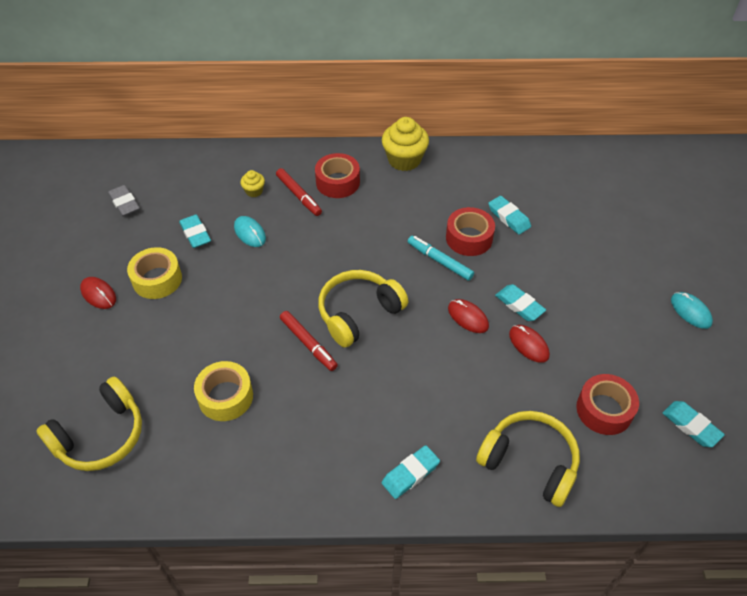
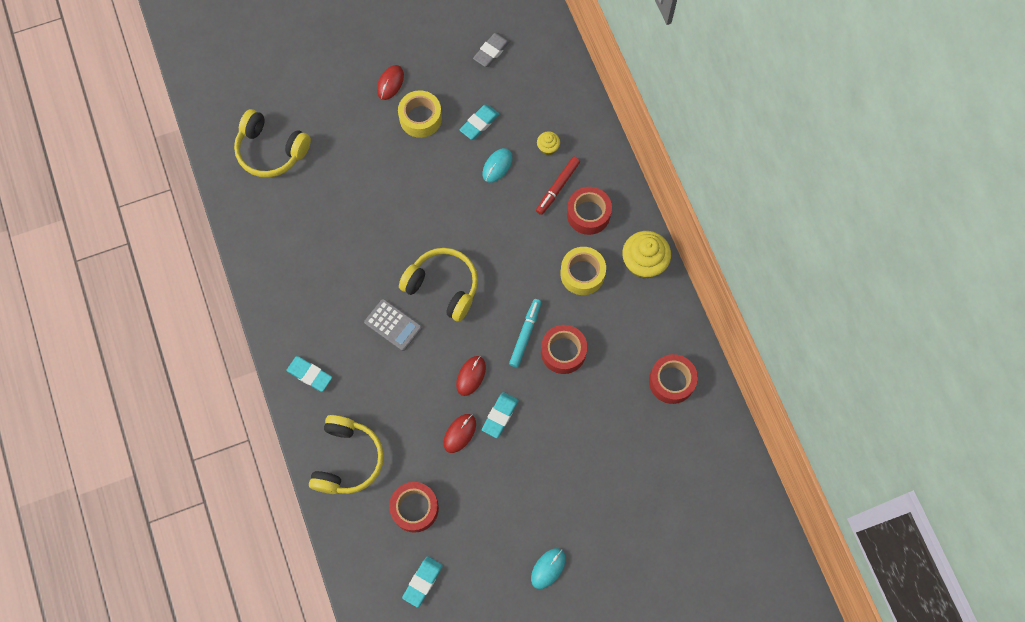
camera: 70 degrees right, 20 degrees up
(225, 396) = (330, 219): yellow tape -> yellow tape (582, 274)
(308, 344) = (399, 259): red marker -> none
(383, 371) = (393, 325): none -> grey calculator
(509, 217) = (603, 381): turquoise eraser -> none
(524, 173) = (671, 381): none -> red tape

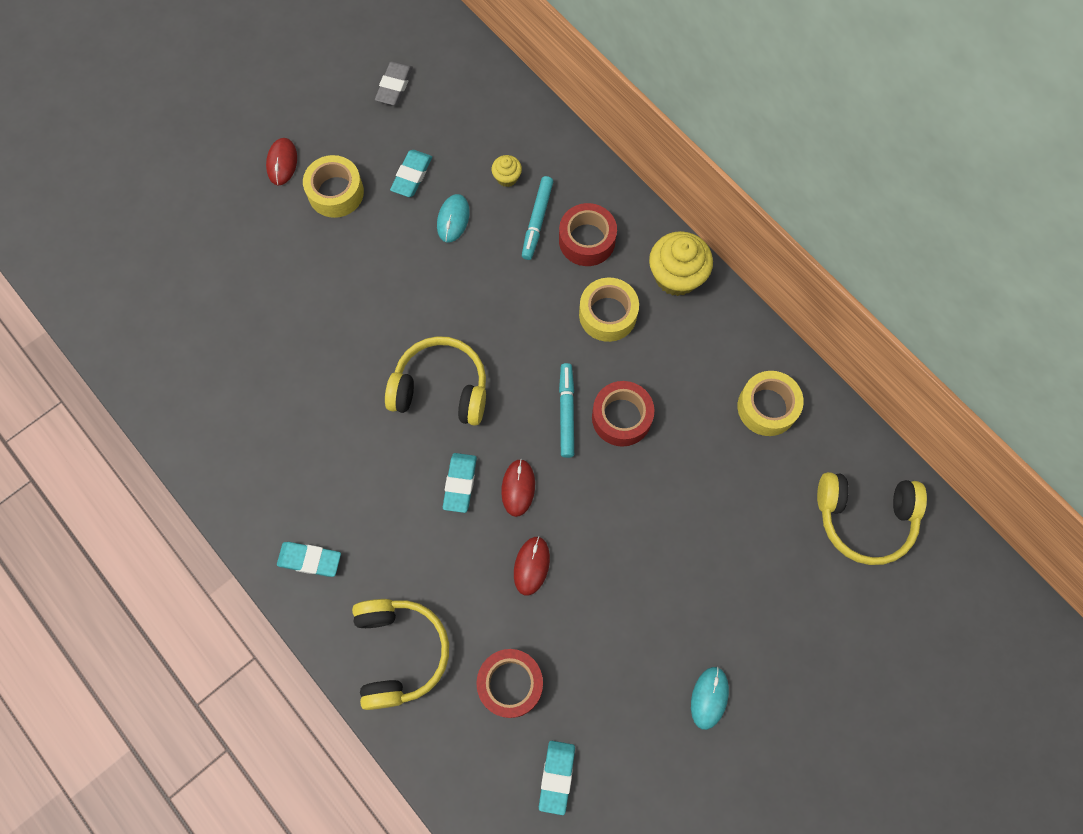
camera: 20 degrees left, 0 degrees up
(271, 151) = (158, 293): yellow headphones -> yellow headphones (864, 518)
(393, 325) = (395, 458): grey calculator -> none
(500, 415) = (574, 525): turquoise eraser -> turquoise eraser (460, 483)
(557, 187) = (537, 221): red marker -> turquoise marker
(671, 381) = (767, 407): red tape -> yellow tape

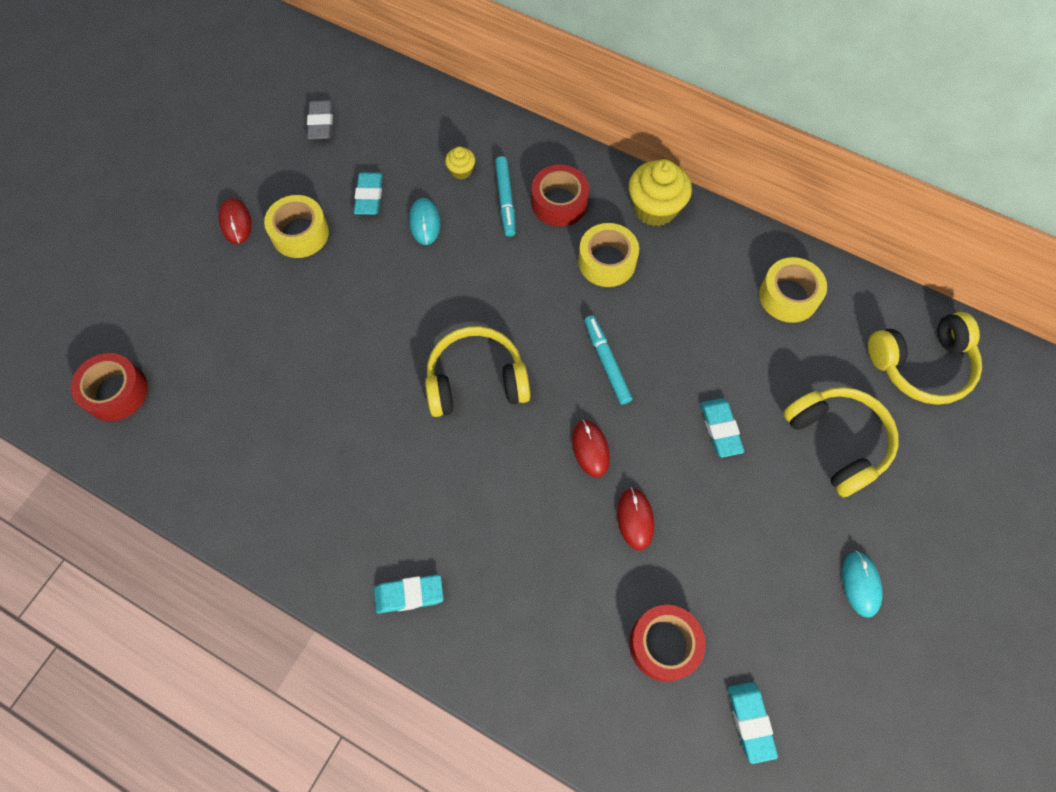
camera: 20 degrees left, 5 degrees down
(399, 652) = (539, 655): yellow headphones -> yellow headphones (837, 442)
(460, 483) = (532, 464): turquoise eraser -> turquoise eraser (720, 429)
(621, 417) = (660, 349): red tape -> red tape (116, 392)

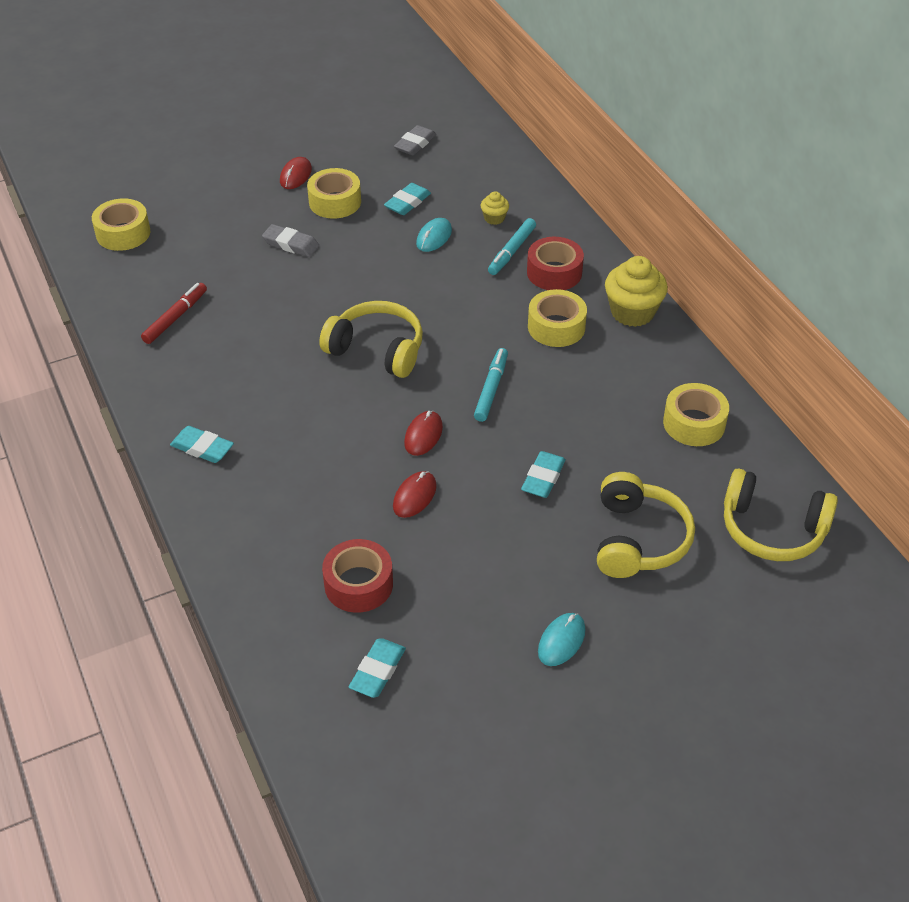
camera: 35 degrees right, 20 degrees down
(116, 392) = (123, 233): red tape -> yellow tape
(257, 462) = (175, 318): none -> red marker
(298, 307) = (291, 244): none -> grey eraser

